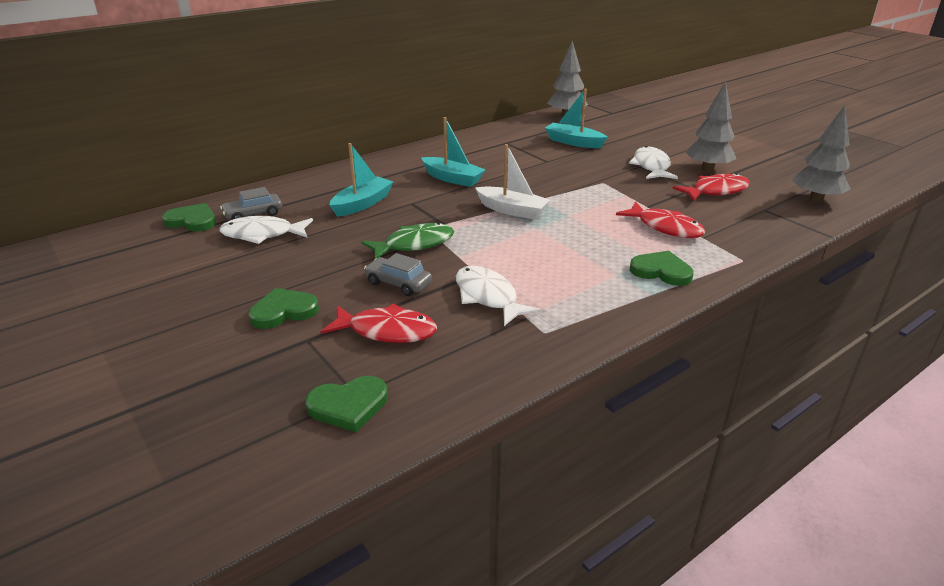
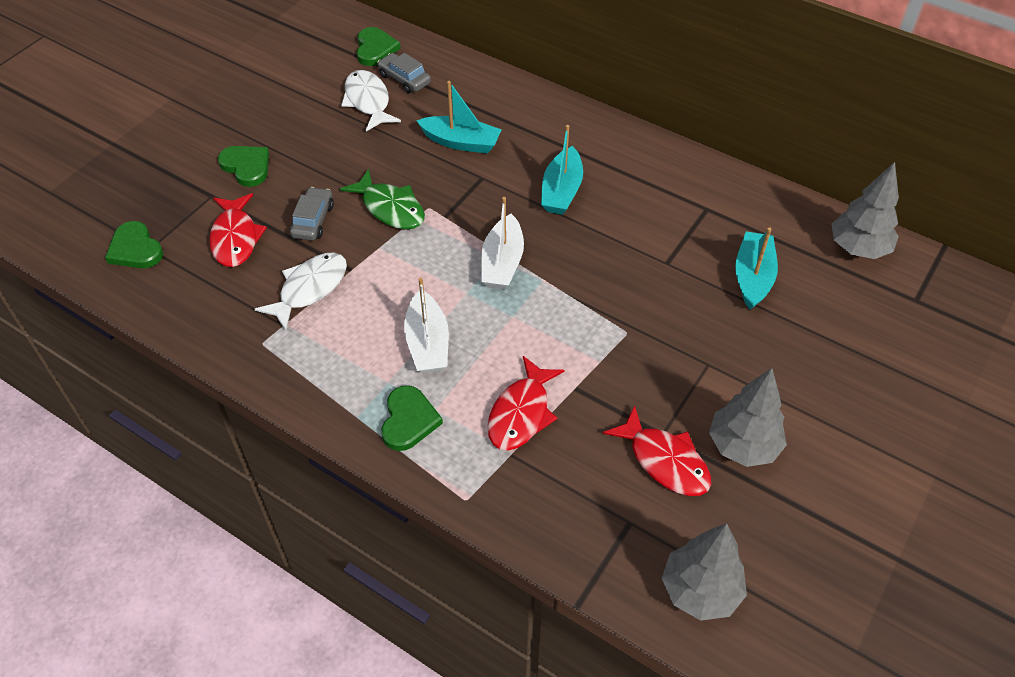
camera: 70 degrees right, 20 degrees up
(581, 251) = (427, 343): none -> white boat
(651, 166) = (713, 377): white fish -> none

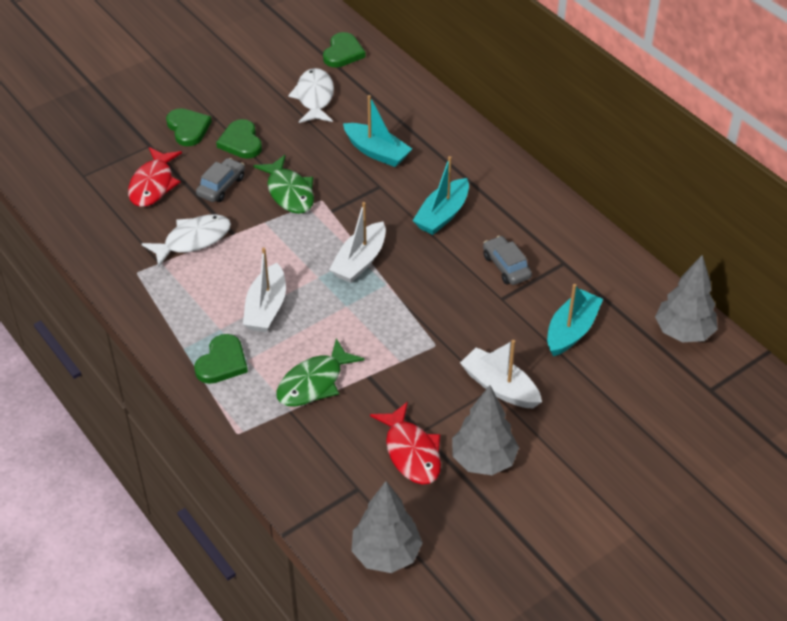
camera: 20 degrees right, 5 degrees down
(135, 249) = (72, 173): green heart -> green heart (241, 142)
(404, 79) = (355, 85): grey car -> grey car (506, 266)
(521, 413) = (314, 383): red fish -> green fish
(716, 359) = (500, 387): none -> white boat

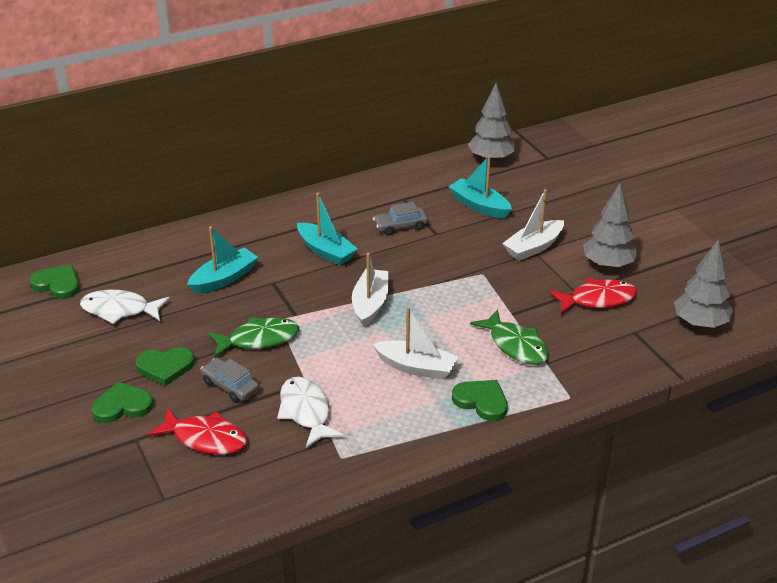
camera: 80 degrees left, 10 degrees down
(360, 261) = (370, 304): white boat -> white boat turned 120 degrees counterclockwise

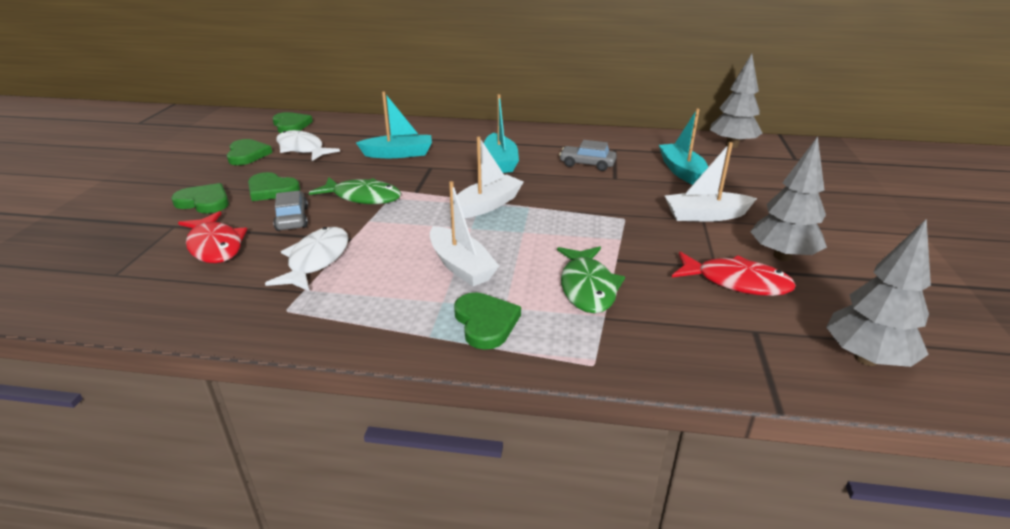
camera: 35 degrees right, 5 degrees down
(73, 339) = (247, 155): none -> green heart

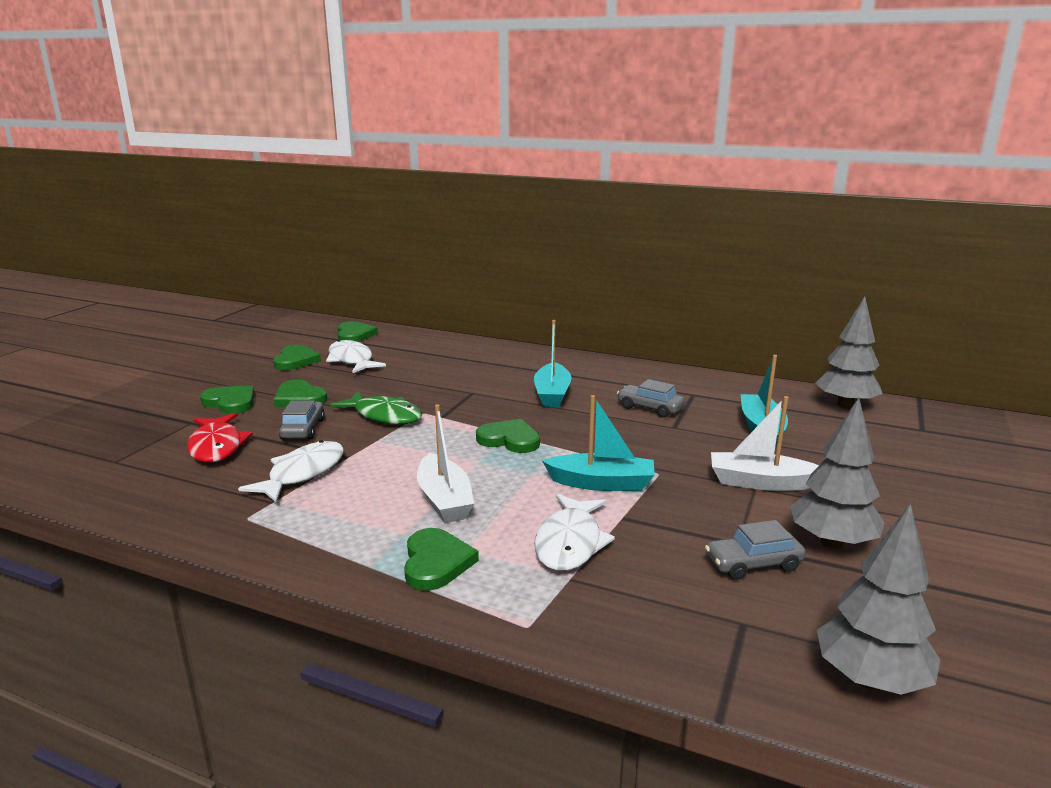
camera: 15 degrees right, 10 degrees down
(398, 154) = (446, 375): turquoise boat -> turquoise boat (601, 483)
(487, 205) = (509, 440): white boat -> green heart
(587, 287) = (570, 543): green fish -> white fish
(736, 282) = (753, 564): red fish -> grey car

